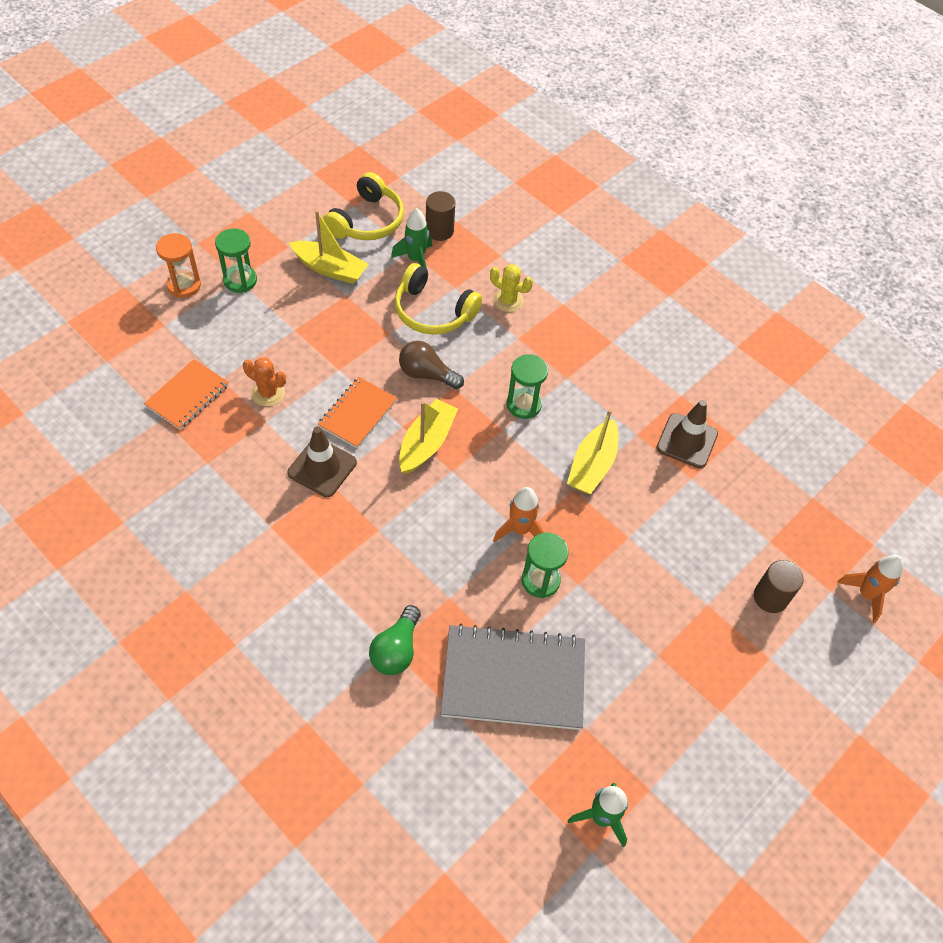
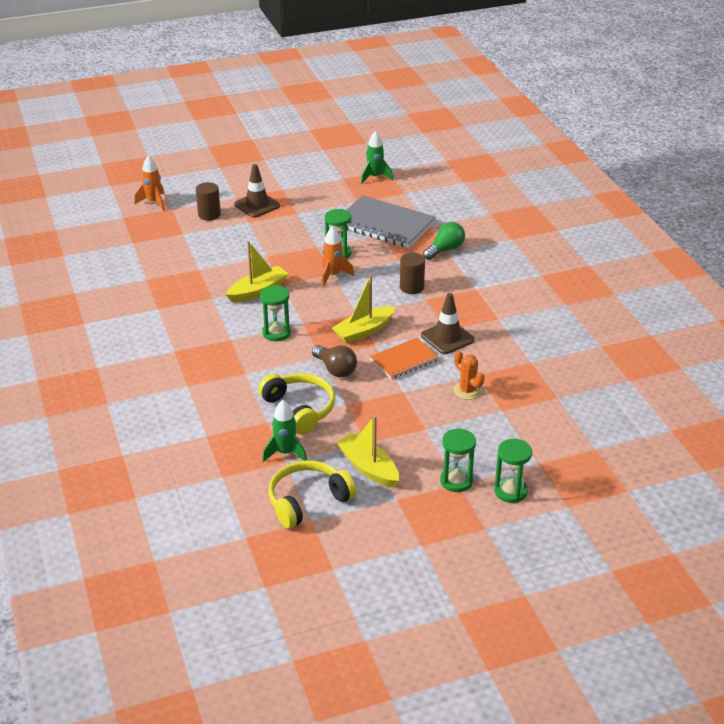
camera: 150 degrees left, 20 degrees down
(184, 285) = (510, 491): orange hourglass -> green hourglass
(187, 396) = (533, 406): orange notebook -> none
(439, 230) = (245, 472): brown cylinder -> brown cylinder (411, 287)
(508, 300) = (230, 400): yellow cactus -> none
(687, 441) = (181, 286): brown traffic cone -> brown traffic cone (257, 205)

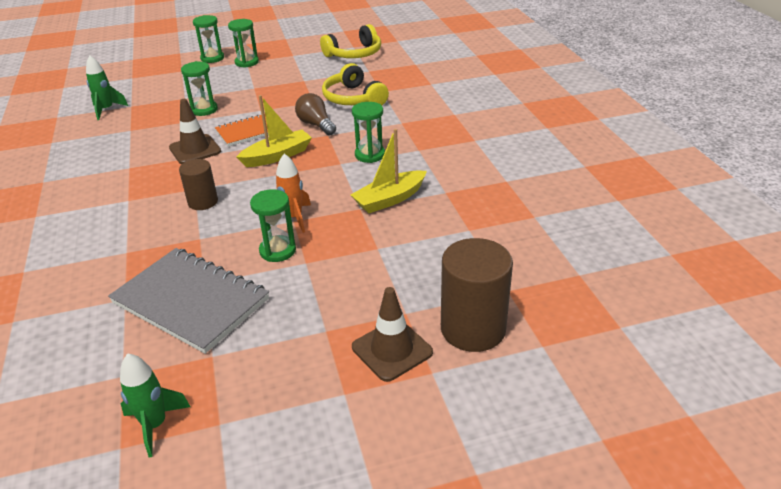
camera: 175 degrees left, 0 degrees up
(154, 202) = (580, 362): orange rocket -> none
(209, 215) = (473, 328): brown cylinder -> brown cylinder, size x1.70
(285, 453) = (368, 75): green rocket -> green rocket (107, 110)
(368, 468) = (307, 68): yellow boat -> none
(445, 250) = (128, 254): green light bulb -> none
(467, 391) = (204, 110): orange cactus -> green hourglass

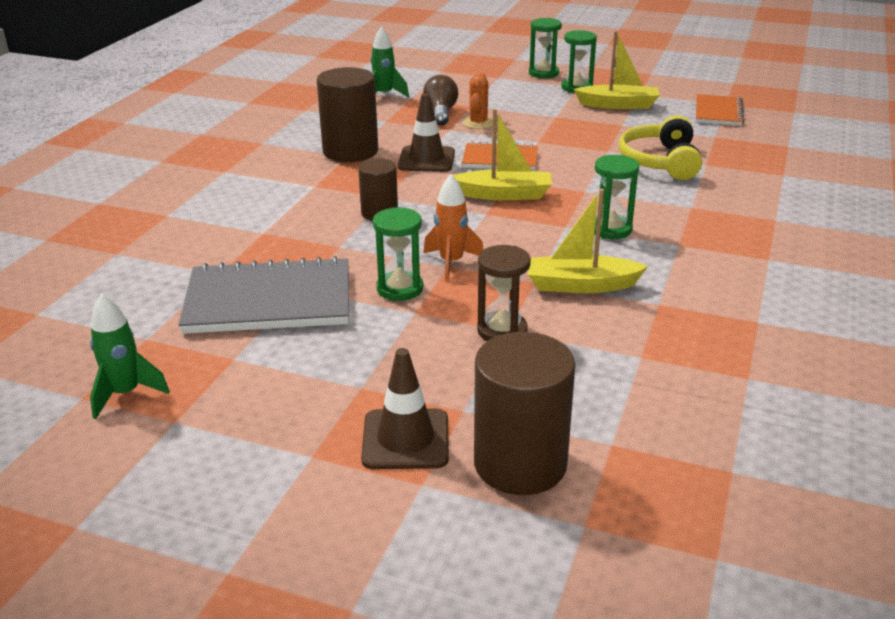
camera: 35 degrees right, 5 degrees down
(128, 163) = (350, 151): none -> brown cylinder
(190, 301) = (269, 301): grey notebook -> grey notebook turned 75 degrees counterclockwise
(204, 110) = (478, 123): green hourglass -> orange cactus
(287, 67) = (618, 105): none -> yellow boat
(316, 125) = (583, 176): brown light bulb -> brown light bulb (441, 113)
(354, 54) = (718, 112): yellow headphones -> orange notebook
(374, 250) = (502, 331): none -> brown hourglass

